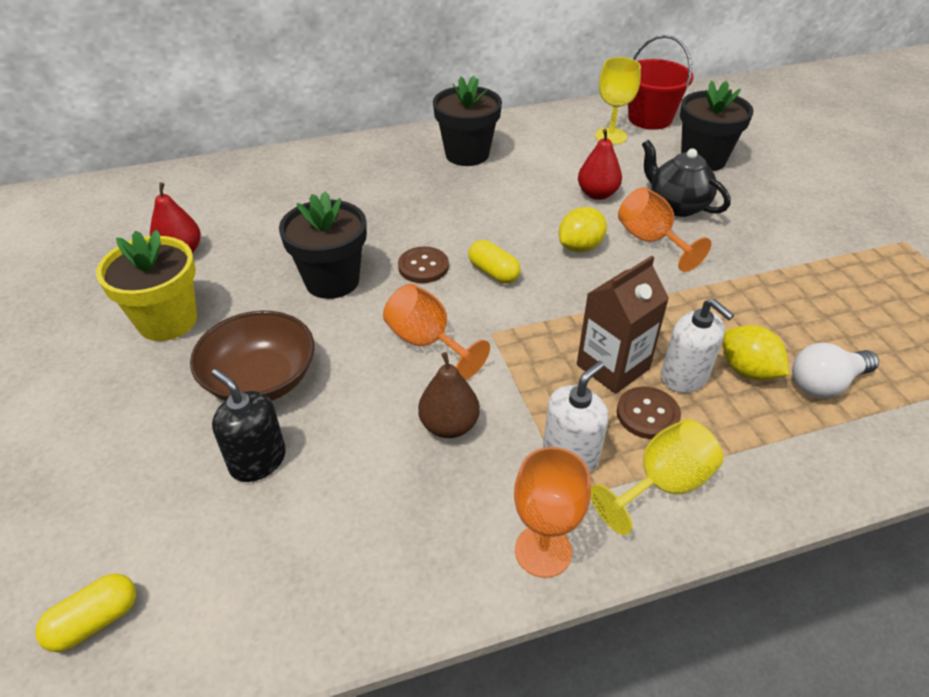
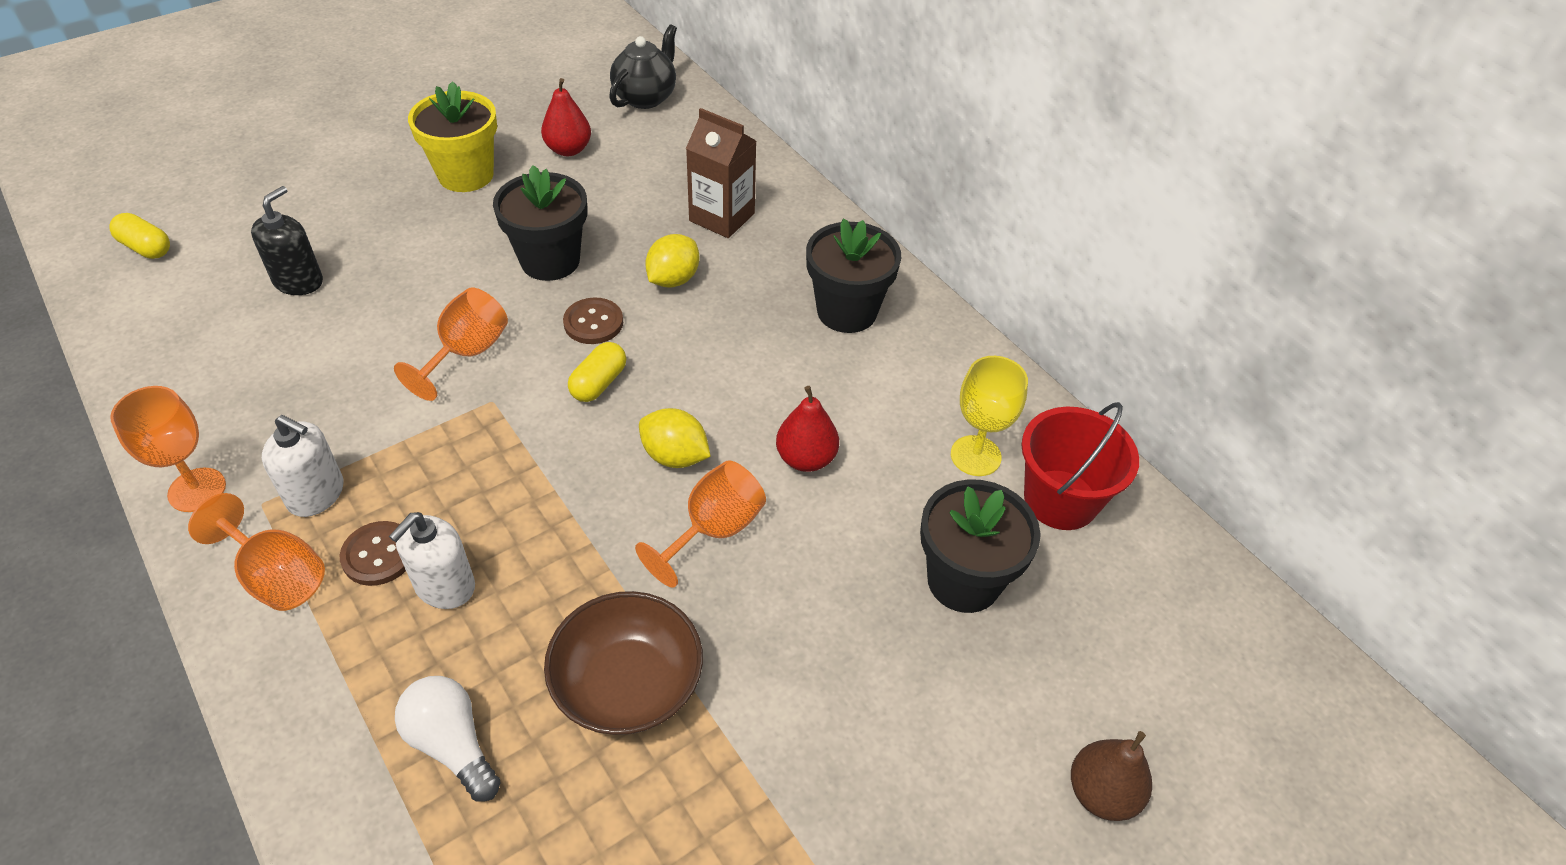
camera: 70 degrees right, 5 degrees up
(261, 380) = (396, 254): brown bowl -> brown bowl (628, 684)
(449, 425) = (349, 394): brown pear -> brown pear (1101, 793)
(613, 367) = (452, 515): brown carton -> brown carton (722, 217)
(662, 485) = (277, 576): yellow goblet -> orange goblet
(677, 206) = (813, 554): black teapot -> black teapot (645, 97)
(747, 370) = (465, 653): yellow lemon -> yellow lemon (673, 279)

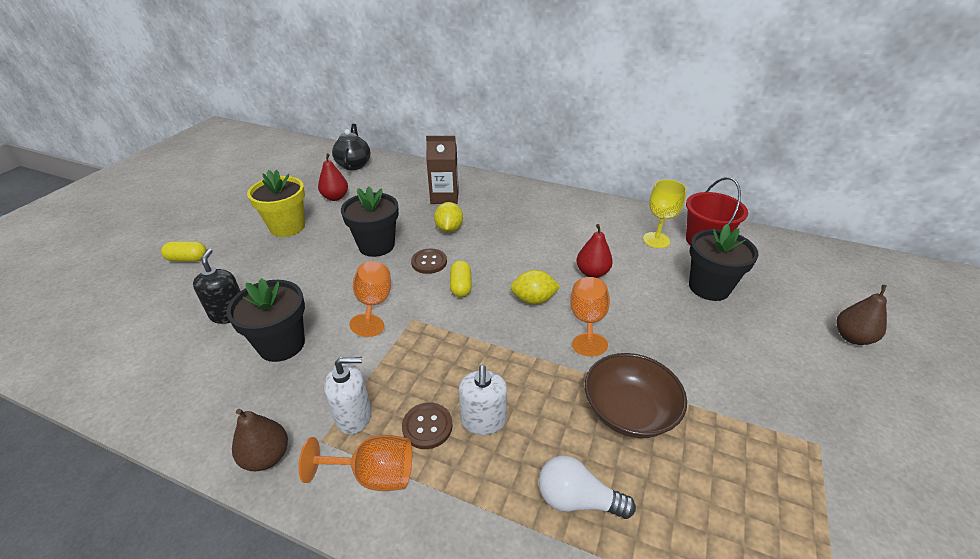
camera: 30 degrees left, 10 degrees down
(146, 248) = (94, 341): yellow capsule -> yellow capsule (188, 259)
(197, 490) = (266, 457): orange goblet -> brown pear
(847, 311) = (542, 210): black flower pot -> black flower pot (282, 344)

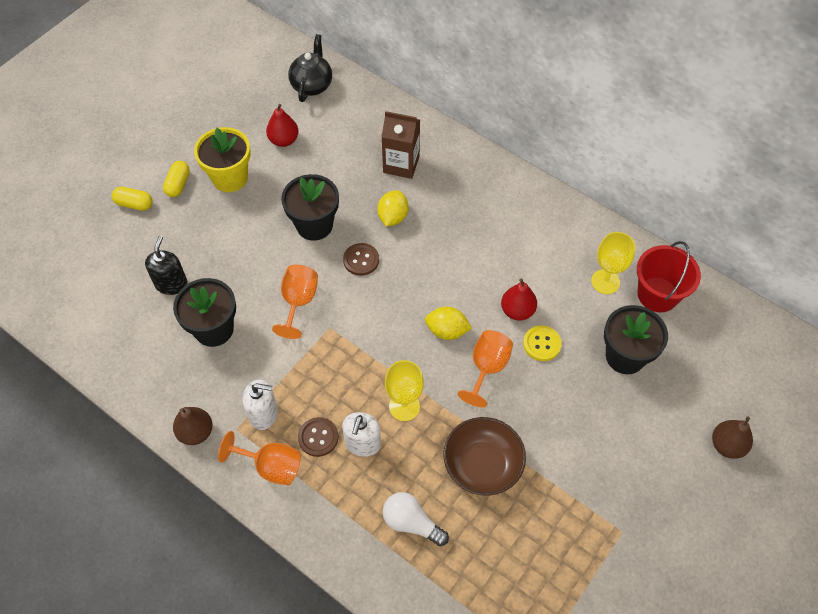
camera: 15 degrees right, 20 degrees up
(461, 286) = (383, 298): yellow capsule -> yellow capsule (178, 184)
(517, 373) = (404, 406): none -> yellow goblet
(628, 292) = (542, 344): none -> yellow button

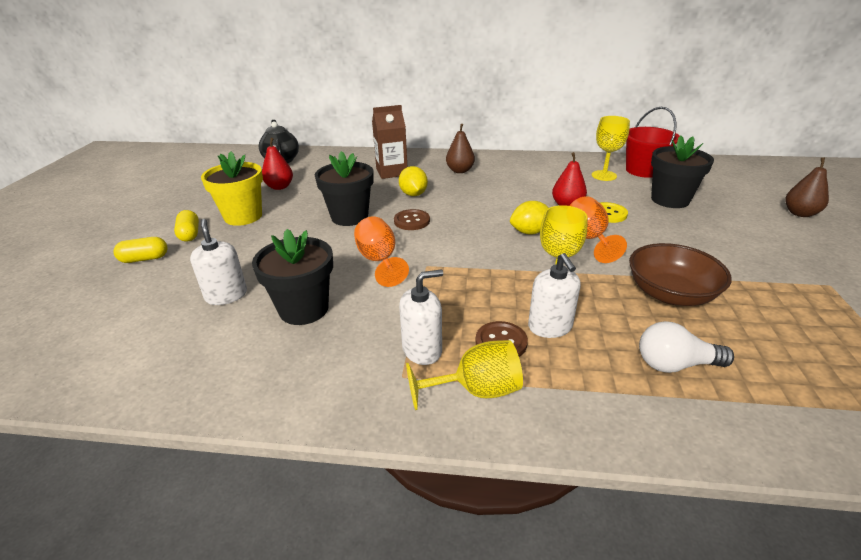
camera: 30 degrees left, 25 degrees down
(171, 284) = (226, 295): black soap dispenser -> white soap dispenser
(196, 432) = (353, 402): brown pear -> brown pear (460, 171)
(271, 466) = (476, 390): orange goblet -> yellow goblet

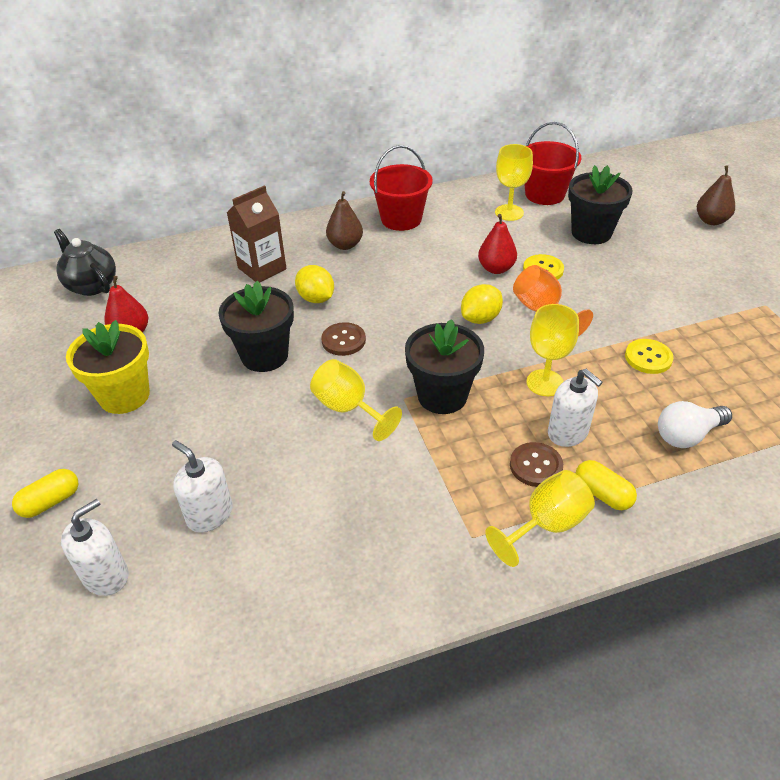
camera: 25 degrees left, 10 degrees up
(190, 234) = (76, 445): yellow capsule -> yellow capsule (602, 494)
(304, 309) = (315, 499): black flower pot -> black flower pot (442, 396)
(379, 261) = (348, 408): orange goblet -> yellow goblet
(422, 350) = (470, 501): white soap dispenser -> white soap dispenser (106, 575)
(513, 164) = (401, 219): none -> red bucket
(670, 294) = (648, 358): brown bowl -> yellow button

